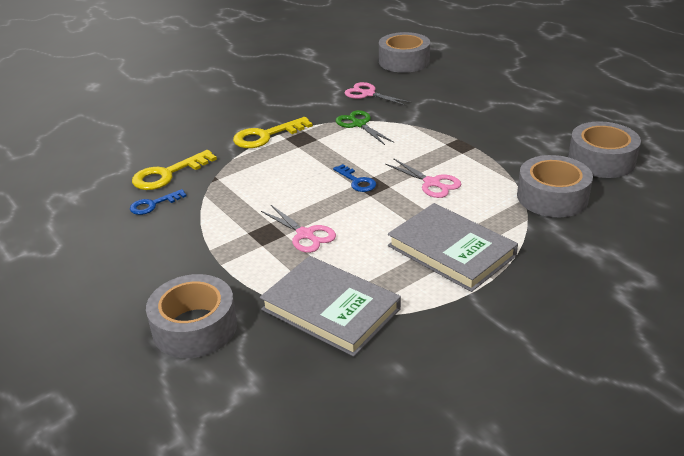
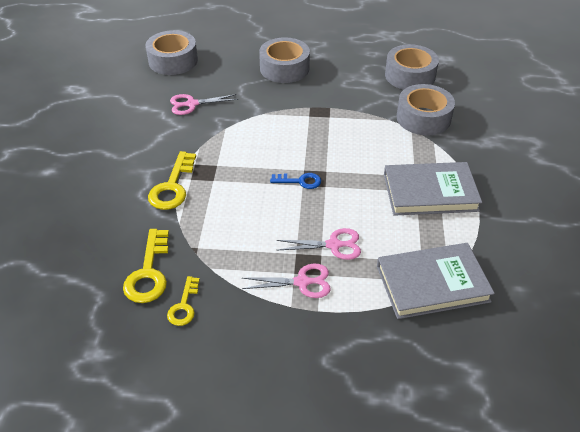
camera: 50 degrees left, 10 degrees up
(153, 204) = (184, 306): blue key -> yellow key
(195, 327) = (380, 367): grey tape -> grey tape (284, 68)
(359, 124) = (227, 134): green scissors -> none
(432, 183) = (347, 151): pink scissors -> pink scissors (302, 282)

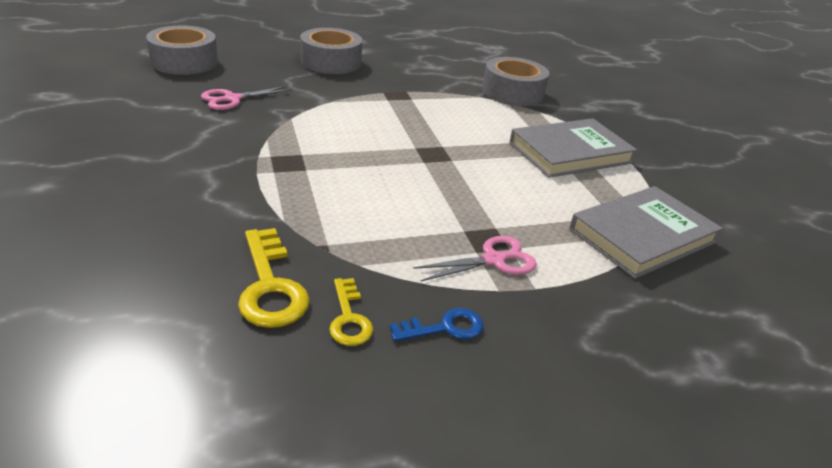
camera: 25 degrees left, 10 degrees down
(172, 186) = (252, 182): yellow key -> none
(300, 181) = (418, 158): blue key -> blue key (445, 327)
(334, 245) = (504, 215): pink scissors -> none
(410, 76) = (472, 61): grey tape -> none

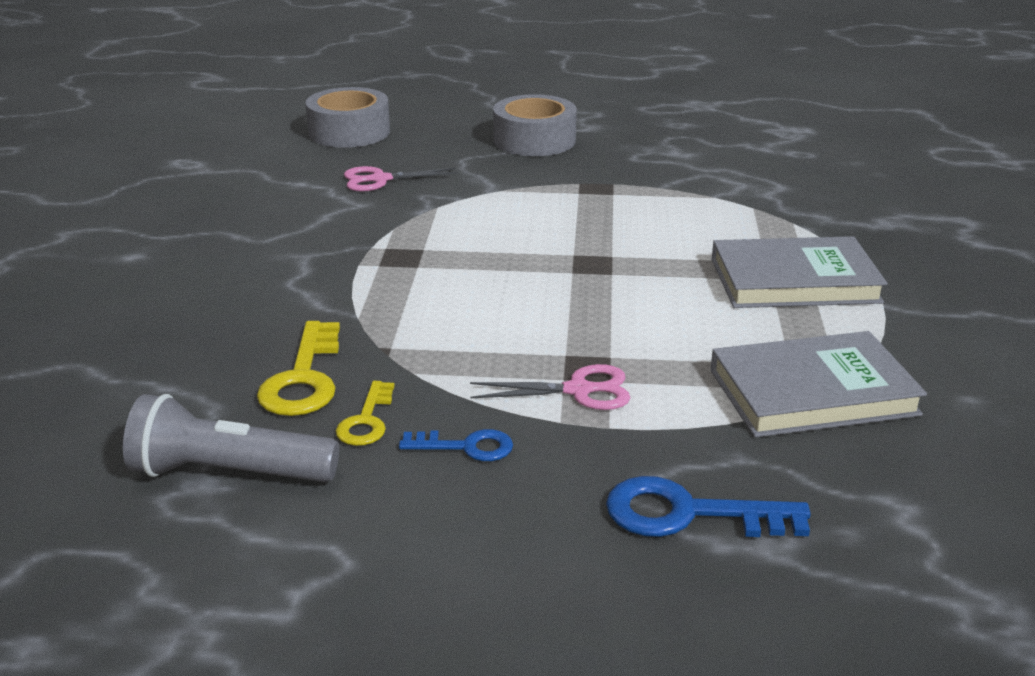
camera: 25 degrees right, 5 degrees down
(255, 400) = (229, 473): none -> grey flashlight
(512, 92) = (772, 195): grey tape -> none
(640, 354) = (688, 514): none -> blue key

